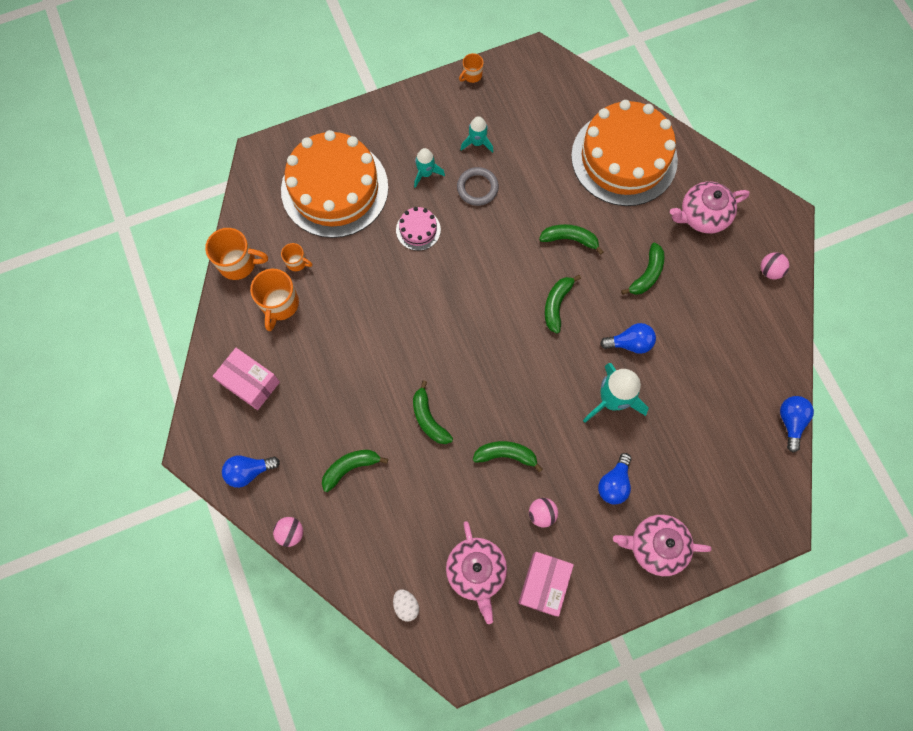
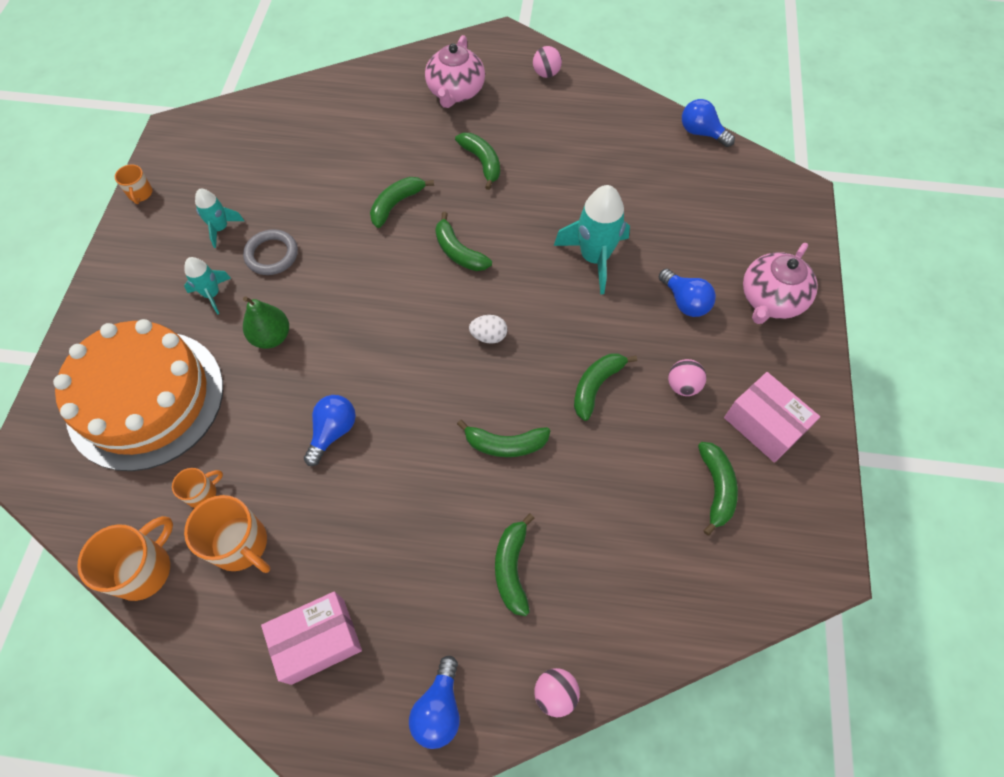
camera: 60 degrees left, 10 degrees down
(406, 605) = (721, 591): white egg -> white egg (488, 336)
(418, 230) = (271, 337): pink cake -> green pear
(476, 571) = (716, 488): pink teapot -> green banana
(624, 158) = (347, 118): orange cake -> none
(630, 343) = (544, 212): blue light bulb -> blue light bulb (333, 432)

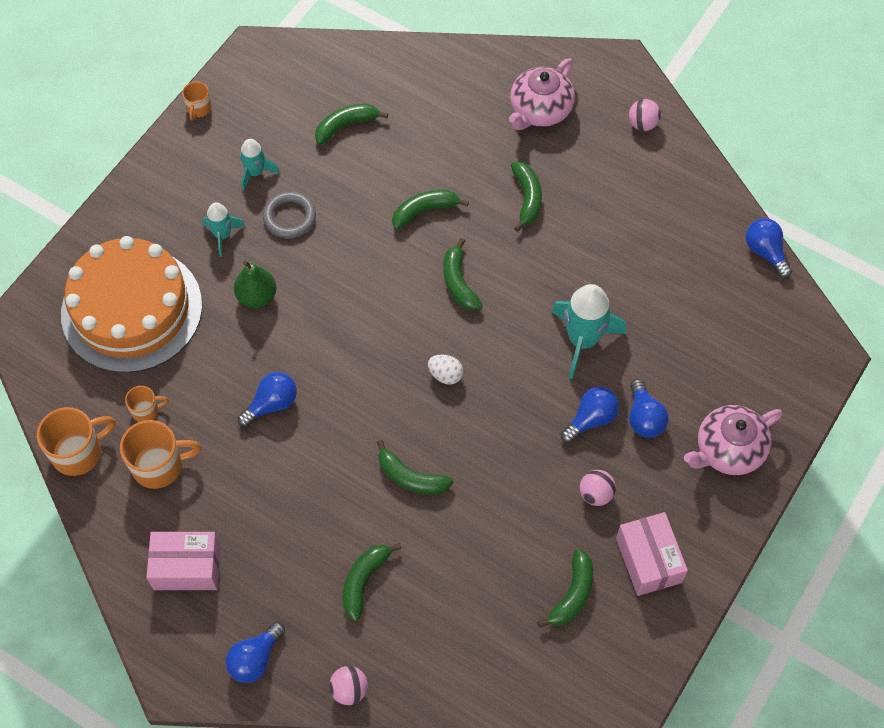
camera: 25 degrees right, 0 degrees up
(240, 544) = (159, 466): orange mug -> orange mug turned 75 degrees counterclockwise
(596, 386) = (517, 461): green banana -> green banana (346, 125)
(640, 321) = (591, 419): none -> blue light bulb

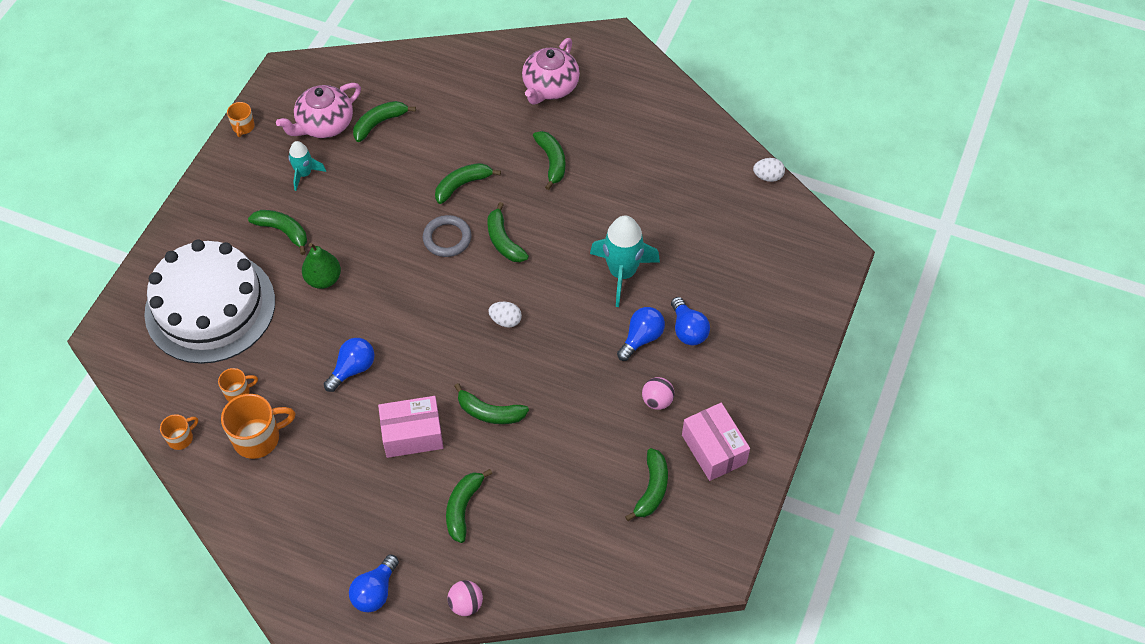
camera: 10 degrees left, 5 degrees down
(78, 452) = (181, 438): orange mug -> orange mug, size x0.55
(132, 309) = (210, 307): orange cake -> white cake
(187, 567) = (298, 522): pink box -> pink box (412, 434)
(222, 235) = (283, 231): turquoise rocket -> green banana
(289, 217) = (342, 207): grey ring -> grey ring (447, 238)
(642, 124) = (642, 86): pink ball -> none
(728, 450) = (766, 346): pink teapot -> pink teapot (324, 124)
(765, 252) = (768, 177): blue light bulb -> white egg

